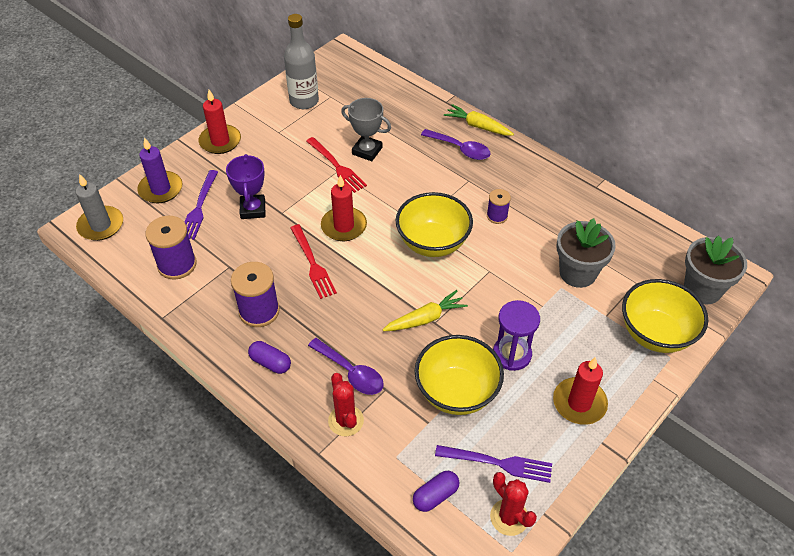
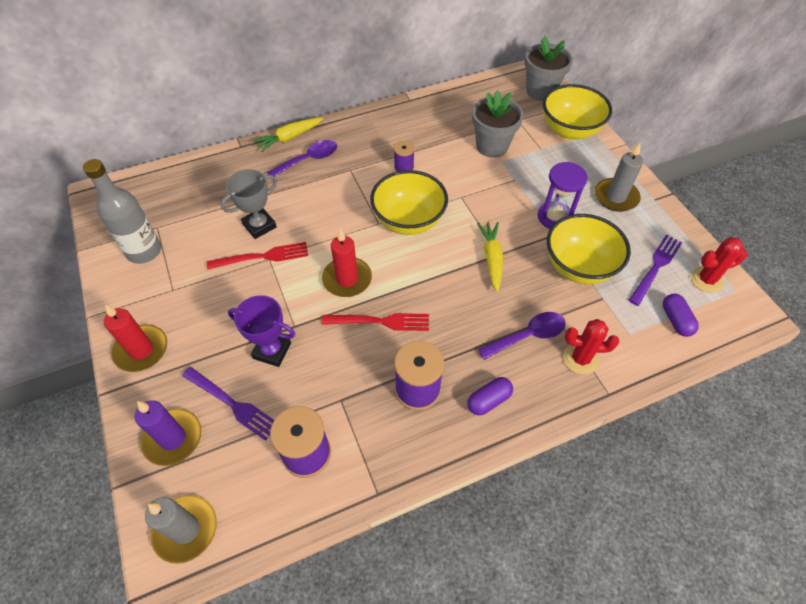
camera: 65 degrees left, 5 degrees up
(579, 403) = (616, 197): red candle -> grey candle

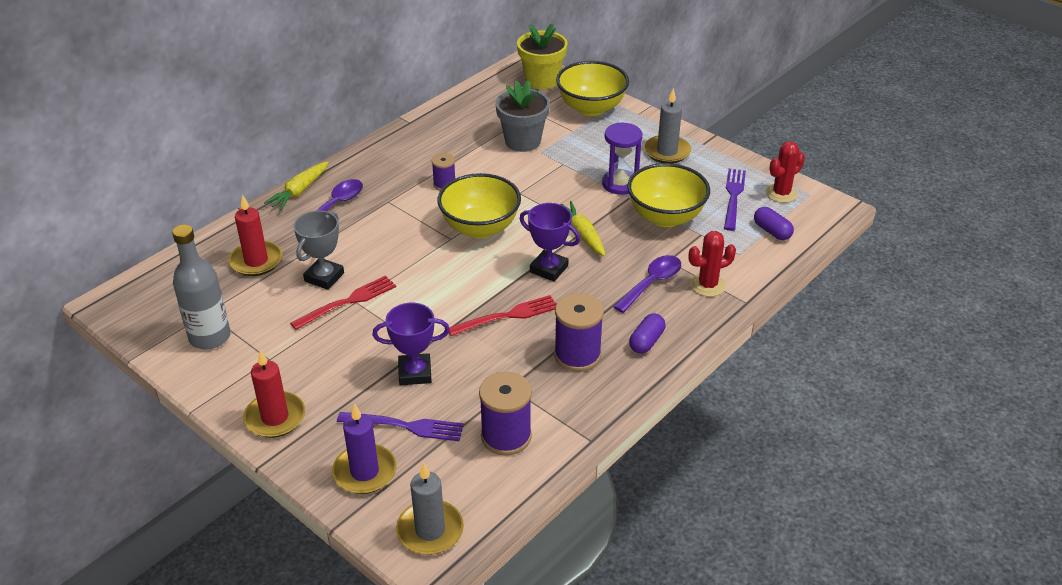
camera: 25 degrees left, 15 degrees down
(347, 279) = (450, 293): red candle -> red candle (256, 261)
(443, 285) = (549, 269): none -> purple trophy
(540, 91) = (542, 80): grey flower pot -> yellow flower pot

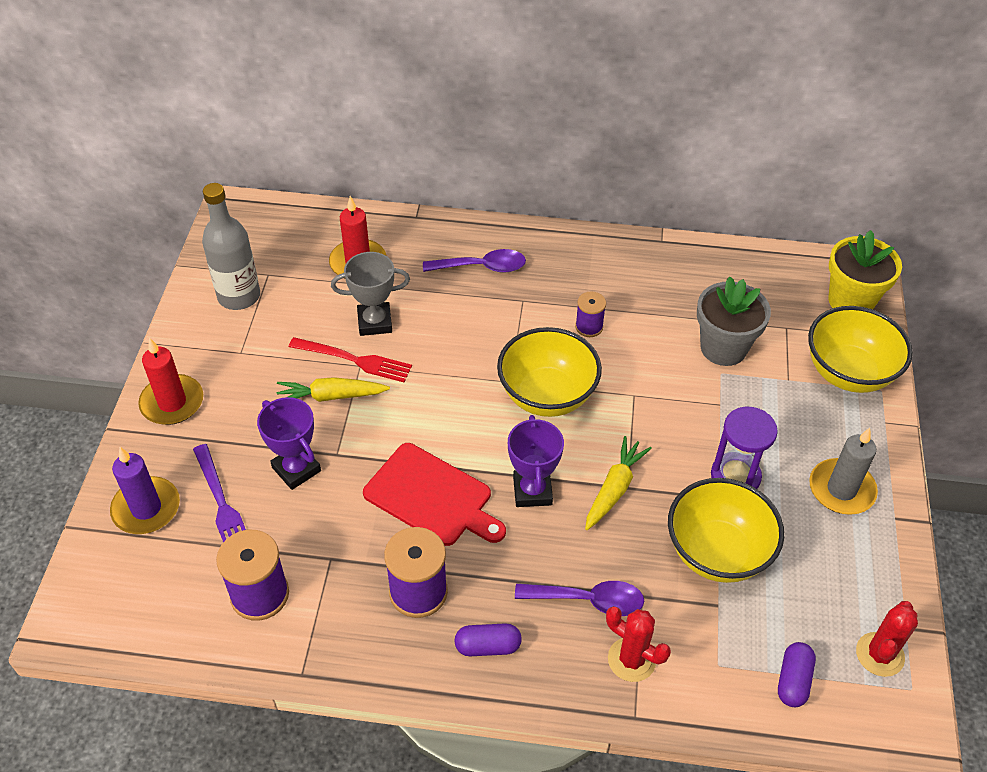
camera: 55 degrees right, 10 degrees up
(300, 191) = (479, 230): yellow carrot -> yellow carrot (331, 396)
(430, 530) = (104, 602): grey candle -> none
(507, 316) = (432, 497): red fork -> red cutting board
(733, 196) = (822, 603): purple fork -> none
(781, 193) = (879, 654): red cactus -> red cactus turned 75 degrees counterclockwise

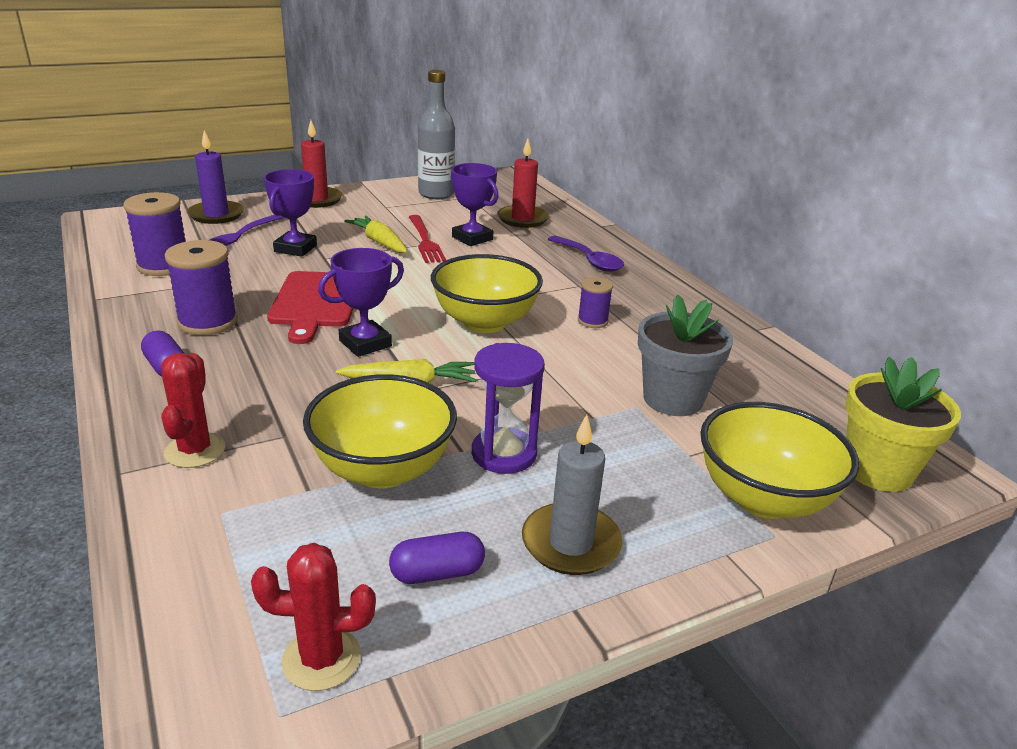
camera: 55 degrees right, 20 degrees down
(375, 322) = (472, 238): grey trophy -> purple trophy
(588, 600) = (256, 405): purple spoon -> none
(793, 680) = (229, 582): purple capsule -> purple capsule (437, 573)

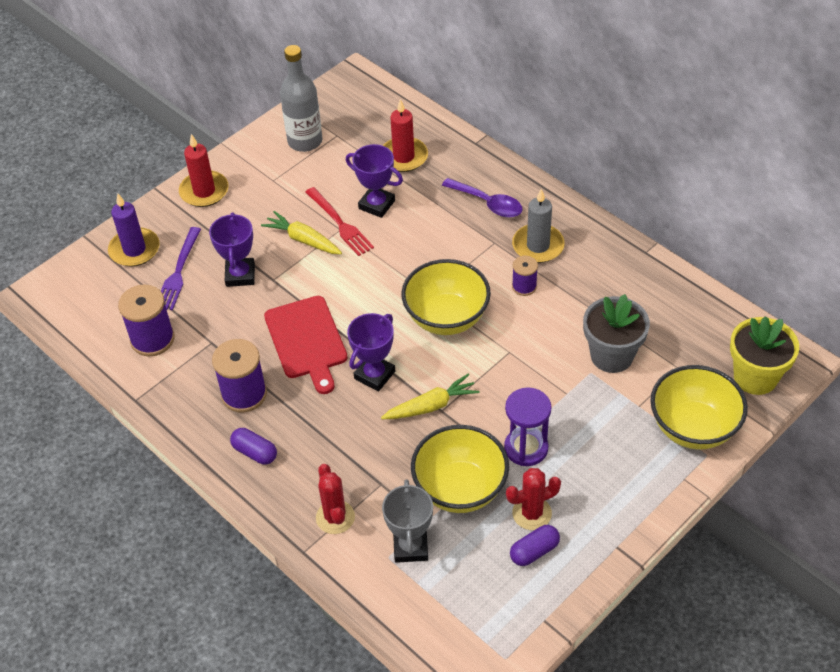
camera: 15 degrees left, 20 degrees up
(262, 511) = (410, 547): none -> grey trophy
(321, 659) = (506, 623): red cactus -> red cactus (532, 513)
(571, 543) = (596, 503): grey candle -> grey candle (538, 246)

